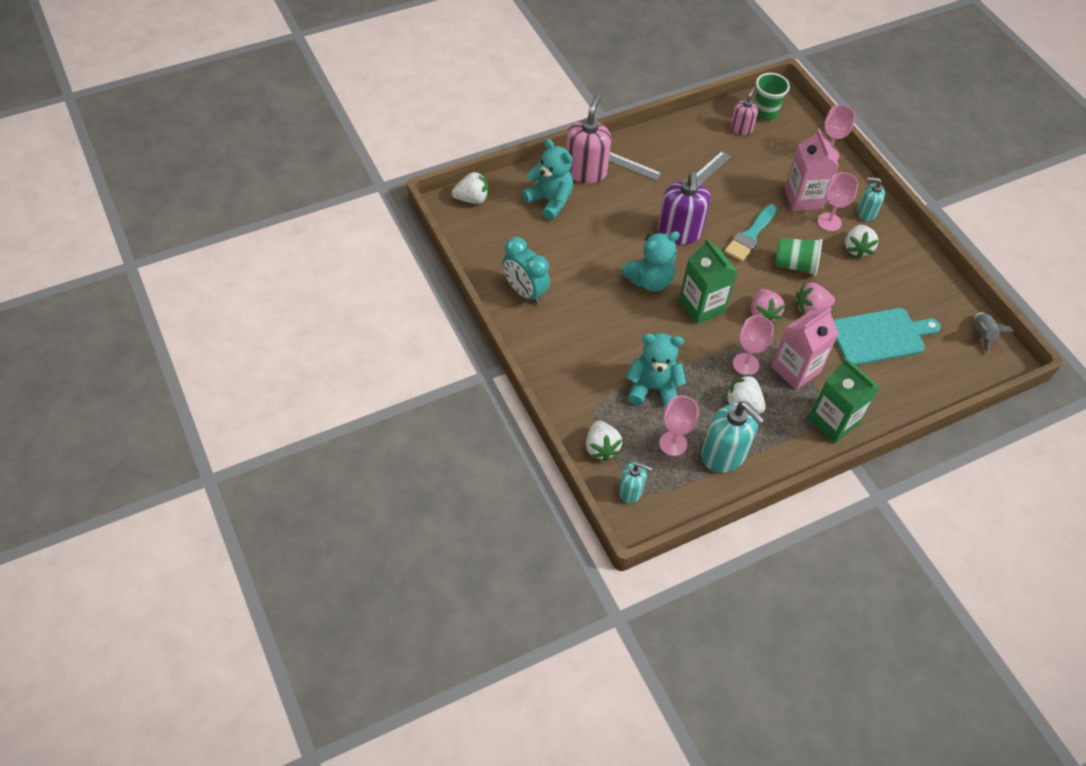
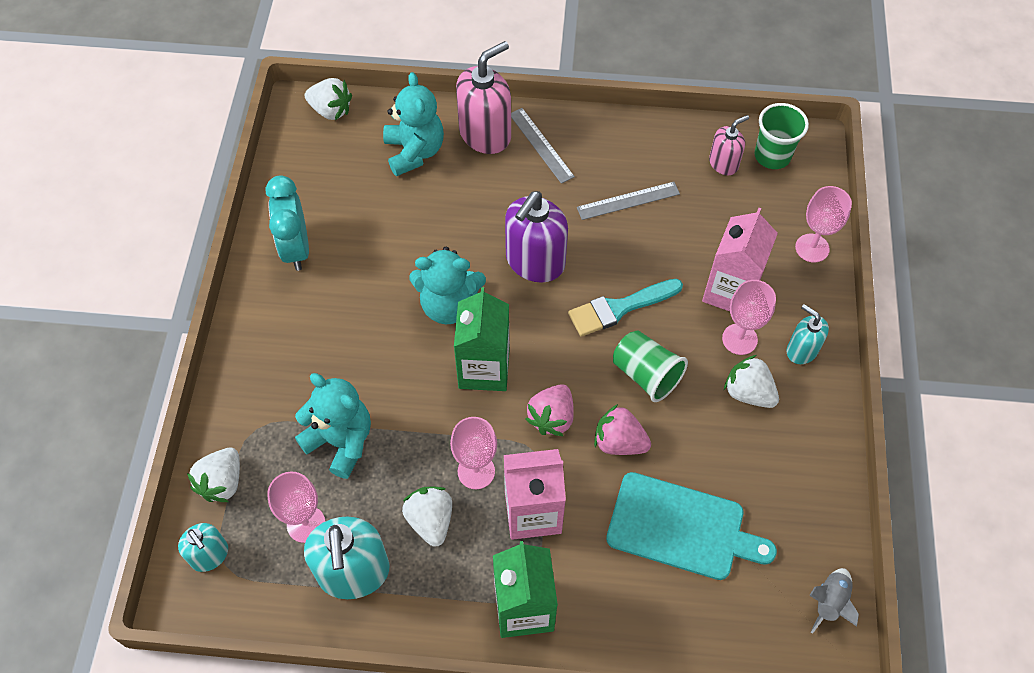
camera: 35 degrees right, 5 degrees up
(857, 248) = (748, 392): white strawberry -> white strawberry turned 90 degrees clockwise

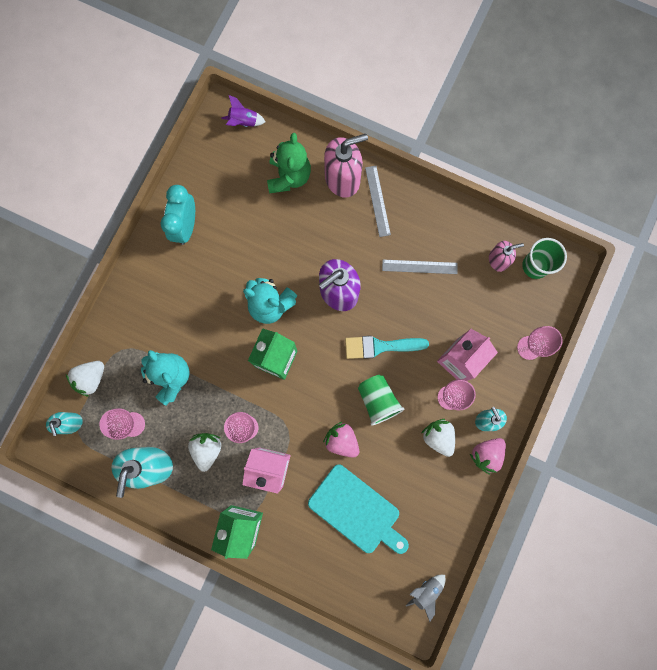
camera: 20 degrees right, 20 degrees up
(331, 110) = (243, 122): white strawberry -> purple rocket
(414, 152) = (289, 176): turquoise teddy bear -> green teddy bear
(551, 417) = (306, 408): pink strawberry -> pink strawberry (486, 454)

